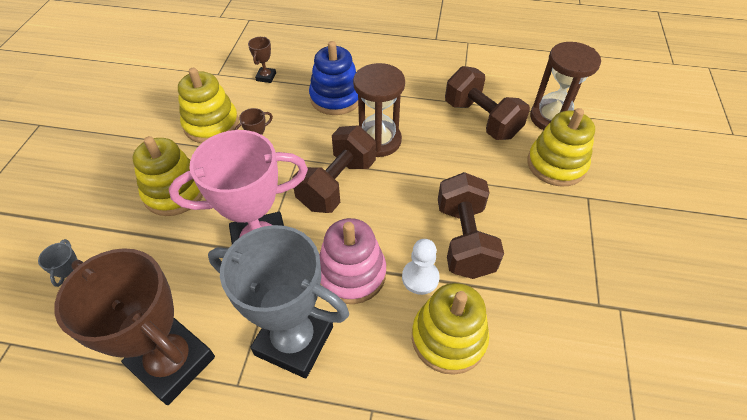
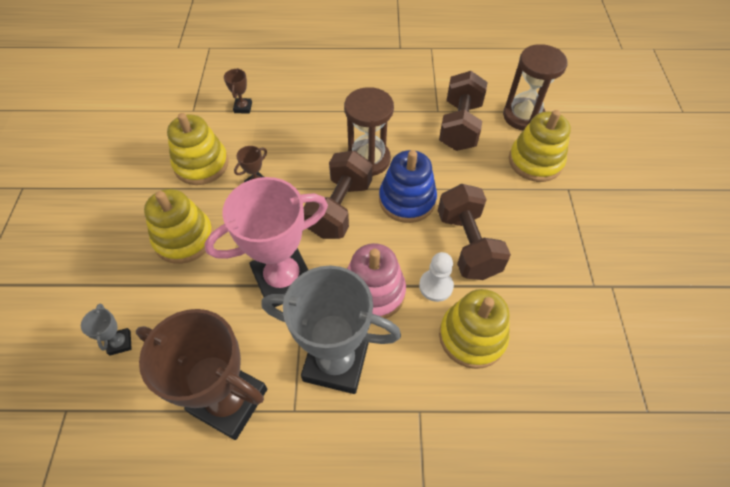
camera: 10 degrees left, 5 degrees up
(336, 98) = (317, 121): blue stacking toy -> blue stacking toy (407, 200)
(481, 119) = (460, 126): brown dumbbell -> brown dumbbell turned 60 degrees clockwise

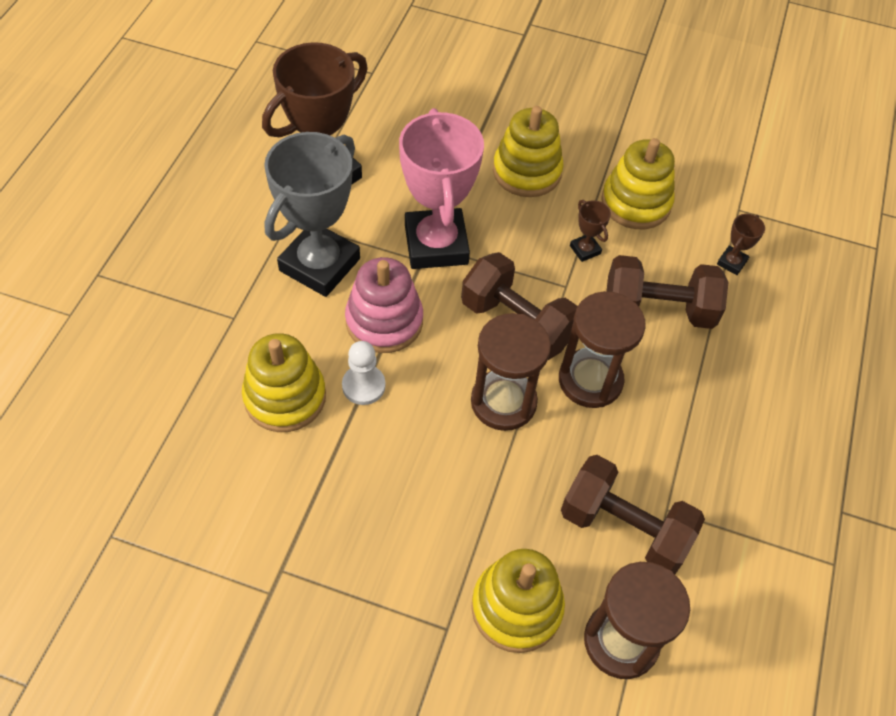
camera: 105 degrees right, 0 degrees up
(120, 343) = (421, 110): grey trophy -> none
(243, 107) = (731, 262): brown trophy -> brown trophy turned 75 degrees counterclockwise
(407, 200) = (503, 402): blue stacking toy -> brown hourglass
(467, 244) = (406, 445): brown dumbbell -> brown dumbbell (658, 310)

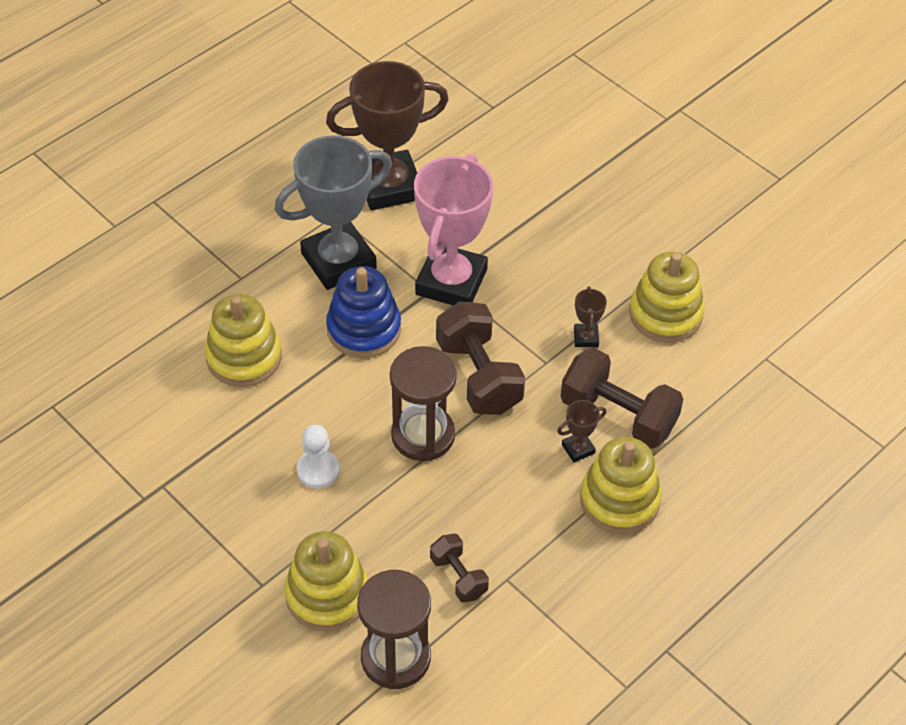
camera: 30 degrees right, 5 degrees down
(363, 386) = (313, 374): white pawn -> white pawn (318, 470)
(384, 321) = (364, 329): pink stacking toy -> blue stacking toy
(527, 171) = (579, 248): yellow stacking toy -> yellow stacking toy (619, 500)
(590, 380) = (512, 449): brown hourglass -> none
(624, 528) = (458, 577): brown dumbbell -> brown dumbbell, size x0.55
(731, 262) = (721, 402): brown trophy -> brown trophy (578, 449)

